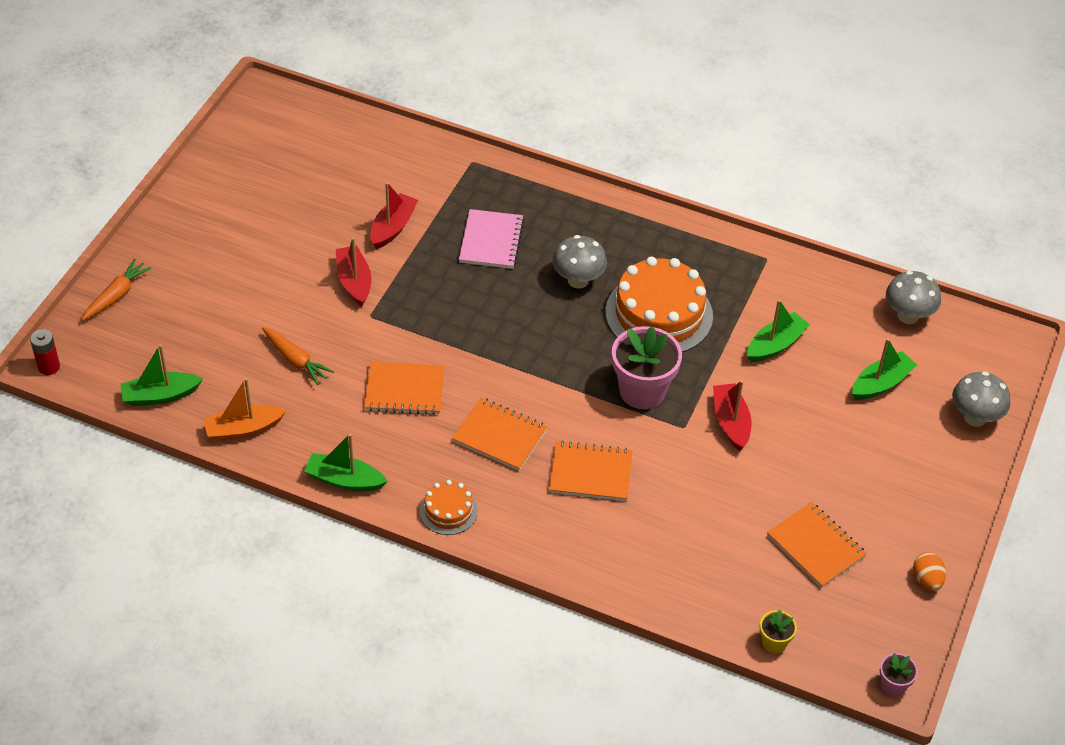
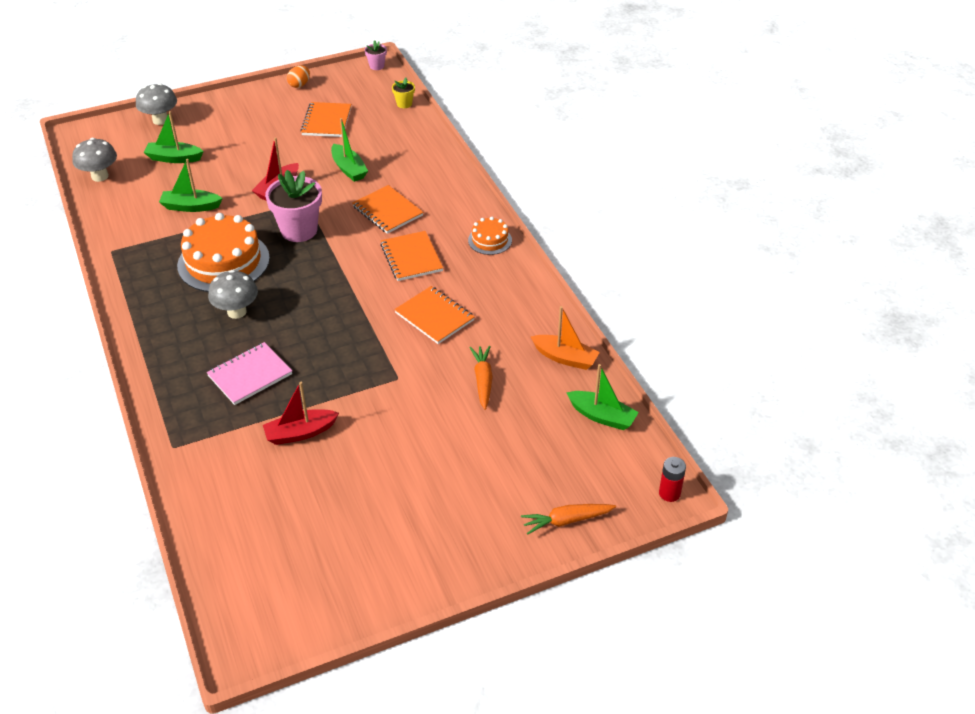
camera: 135 degrees left, 5 degrees down
(344, 480) = (532, 290): green boat -> green boat (349, 169)
(354, 281) = (378, 410): red boat -> none

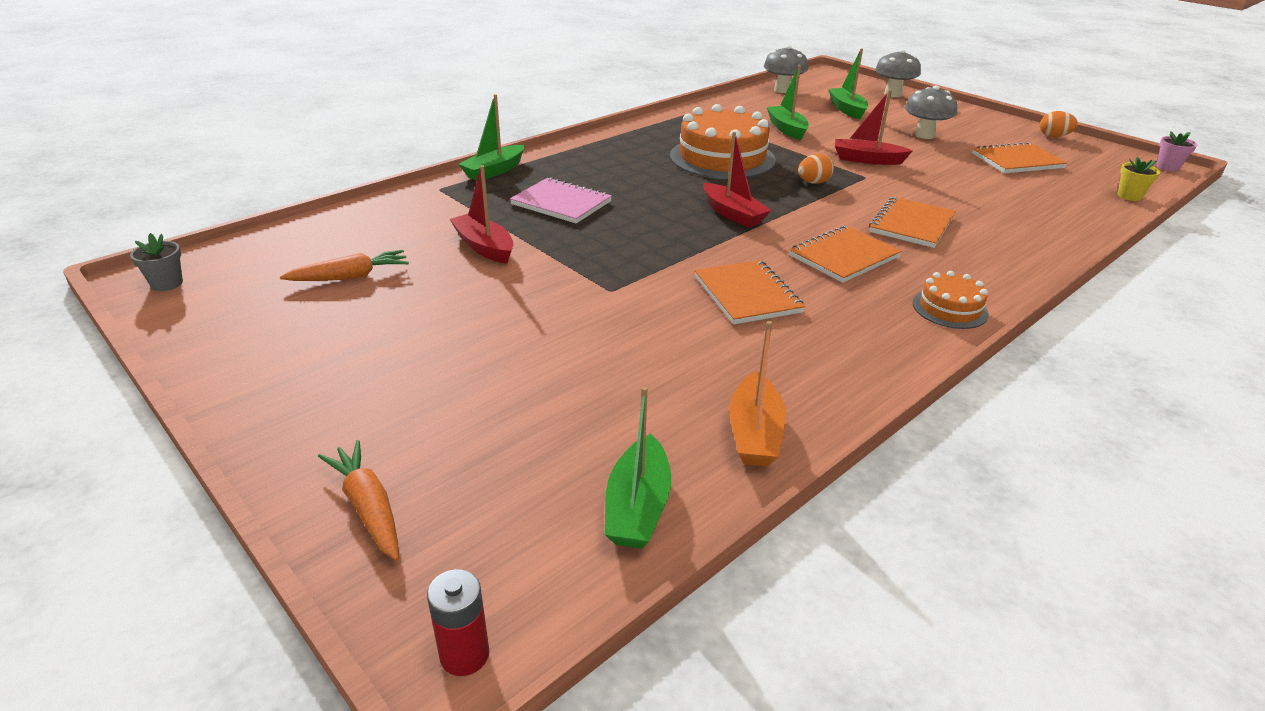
camera: 70 degrees right, 10 degrees down
(237, 312) = (652, 178): grey mushroom -> grey mushroom (924, 135)
(257, 635) = (167, 284): none -> grey flower pot
(299, 230) = (813, 183): pink flower pot -> orange egg
(324, 288) = (733, 214): none -> red boat
(349, 169) = (954, 188): green boat -> green boat (494, 171)
(434, 316) = (747, 294): orange notebook -> orange notebook turned 45 degrees counterclockwise
(483, 380) = (648, 358): orange carrot -> orange carrot (350, 277)

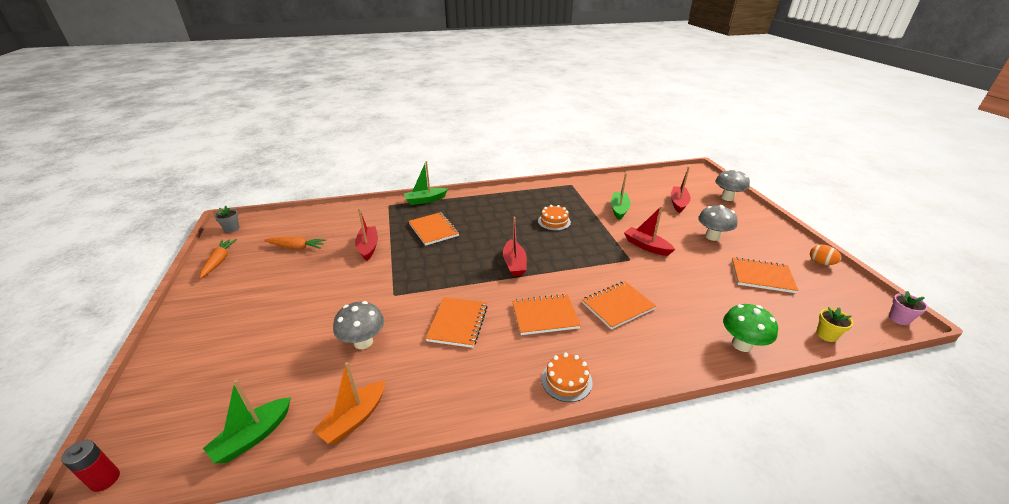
camera: 30 degrees right, 0 degrees up
(368, 507) = (164, 380): orange carrot -> orange carrot (219, 261)
(561, 203) = (433, 230): pink notebook -> orange notebook
(722, 158) = (554, 221): orange cake -> orange cake, size x0.49
(782, 90) = (650, 179): grey mushroom -> grey mushroom (363, 342)
(813, 183) = (589, 254): orange egg -> none
(847, 109) = (678, 203): green boat -> red boat
(1071, 224) = (741, 344): none -> green mushroom

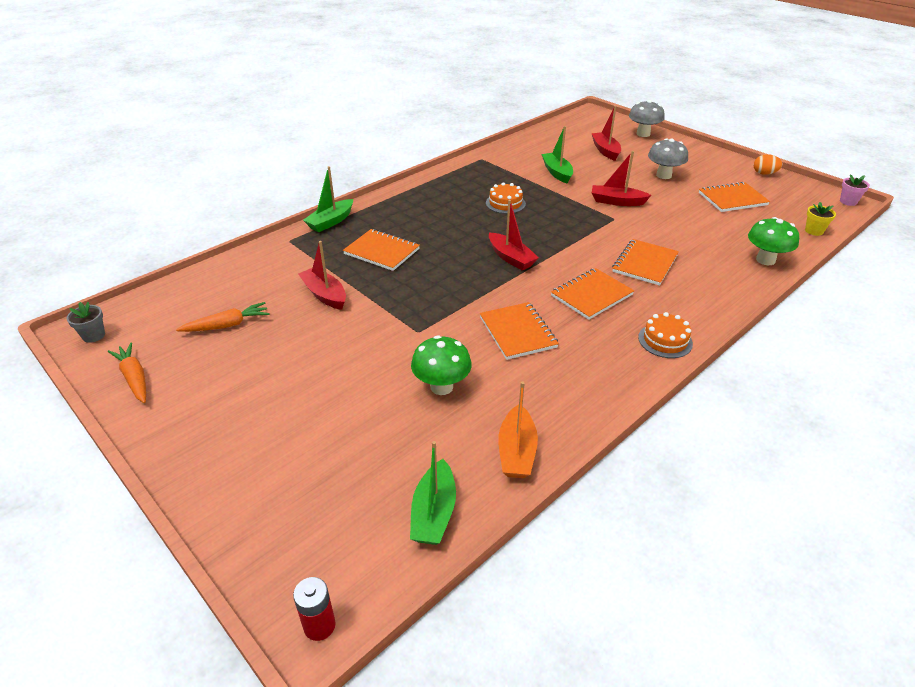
camera: 30 degrees left, 5 degrees up
(363, 342) = (441, 386): grey mushroom -> green mushroom

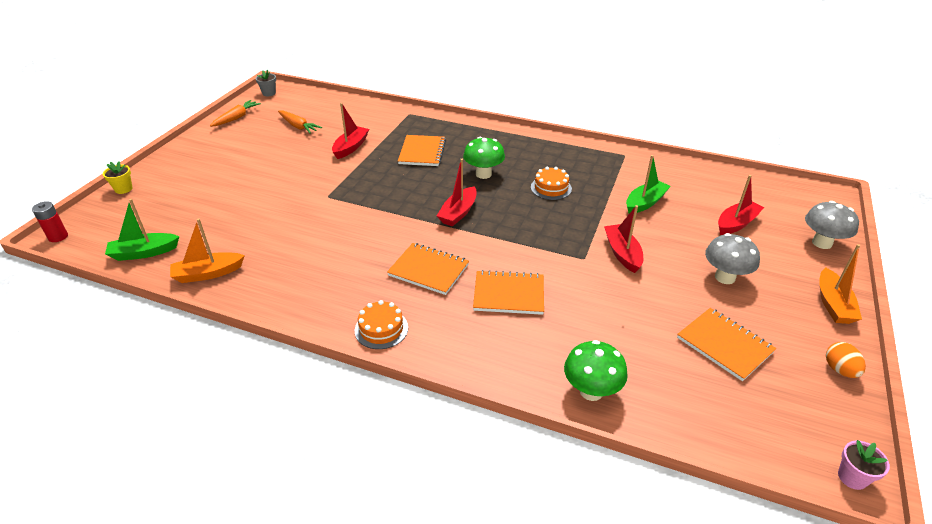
camera: 65 degrees right, 0 degrees up
(331, 222) = (447, 120): green boat -> none
(441, 386) = (267, 223): green mushroom -> green mushroom (483, 174)
(517, 332) = (350, 242): orange notebook -> none
(705, 153) = (833, 304): none -> orange boat
(814, 231) = (712, 437): yellow flower pot -> yellow flower pot (123, 189)

